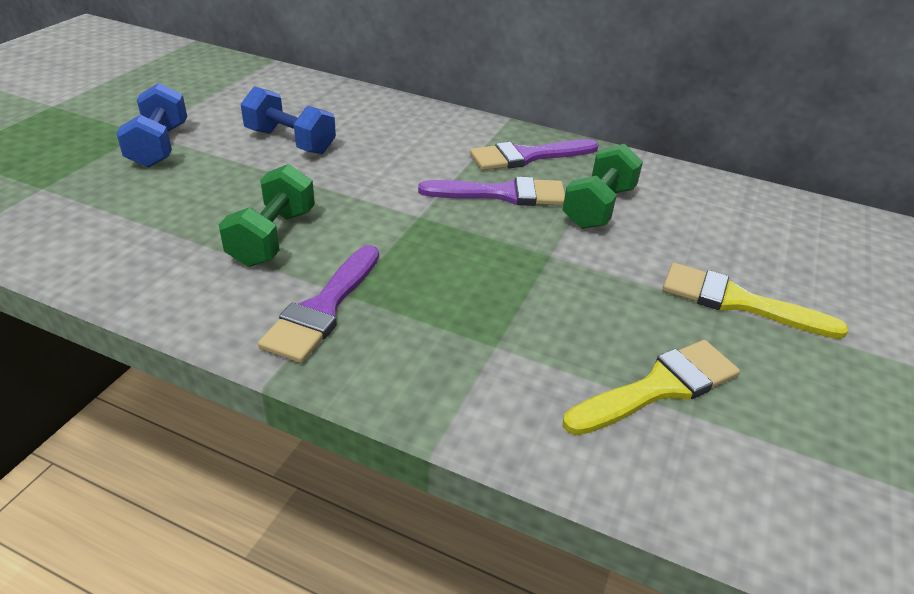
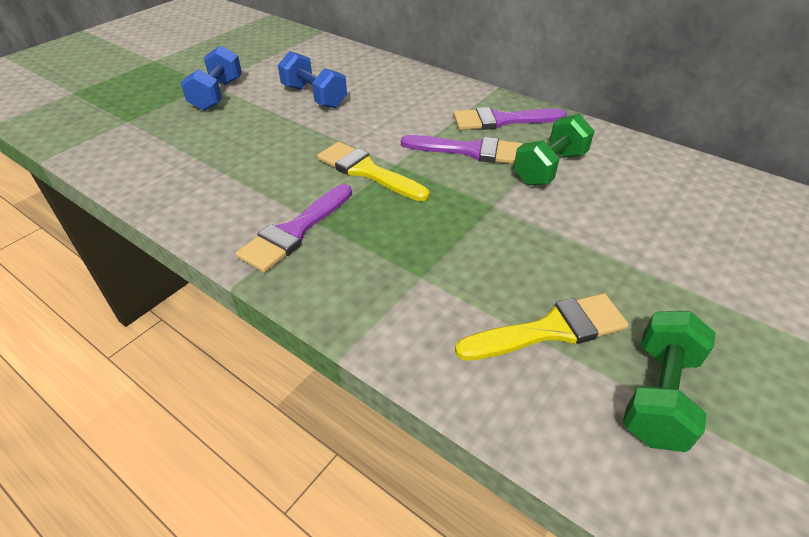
camera: 15 degrees right, 5 degrees up
(273, 237) = (276, 172): green dumbbell -> green dumbbell (658, 395)
(737, 302) = (650, 263): yellow brush -> yellow brush (367, 171)

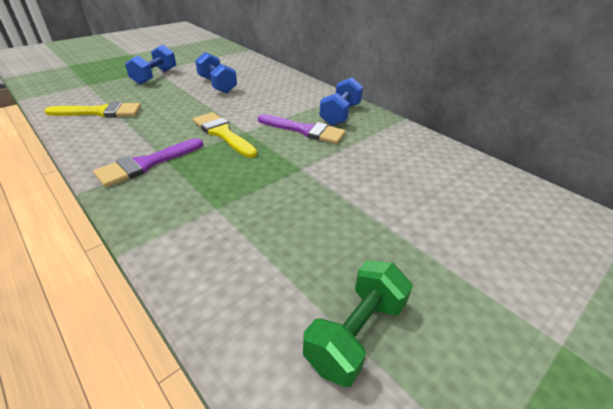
camera: 10 degrees right, 5 degrees down
(502, 120) = (340, 114): purple brush -> blue dumbbell
(549, 168) = (358, 149): green dumbbell -> none
(550, 329) = (293, 263): yellow brush -> yellow brush (100, 112)

